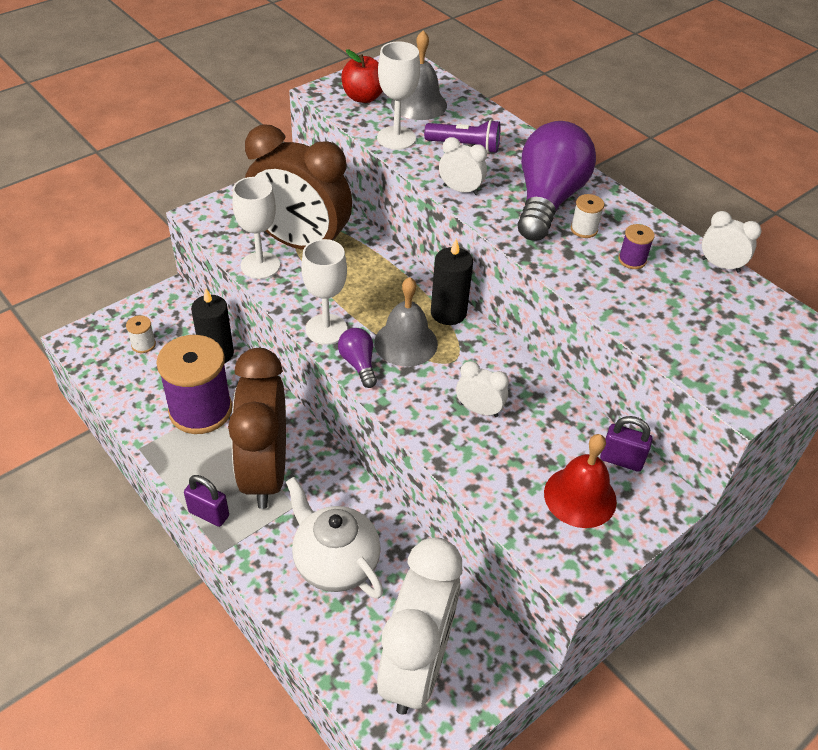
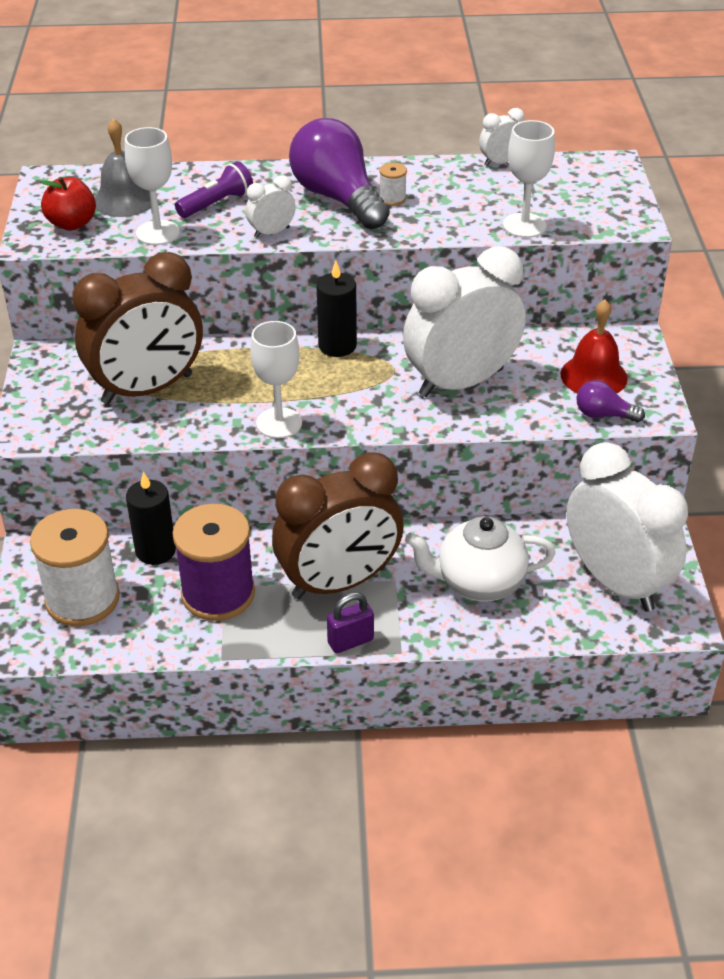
camera: 50 degrees left, 5 degrees down
(143, 344) = (82, 599): white spool -> white spool, size x2.45
(260, 265) = (147, 427): white goblet -> white goblet (524, 225)
(265, 472) = (339, 582): brown clock -> brown clock turned 60 degrees counterclockwise
(358, 364) = (341, 423): purple light bulb -> purple light bulb (603, 415)
(406, 343) = (346, 385): grey bell -> none
(479, 410) = (461, 382): white clock -> white clock, size x2.41
(621, 460) = (579, 339): purple padlock -> none
(632, 260) = (451, 195): purple spool -> none

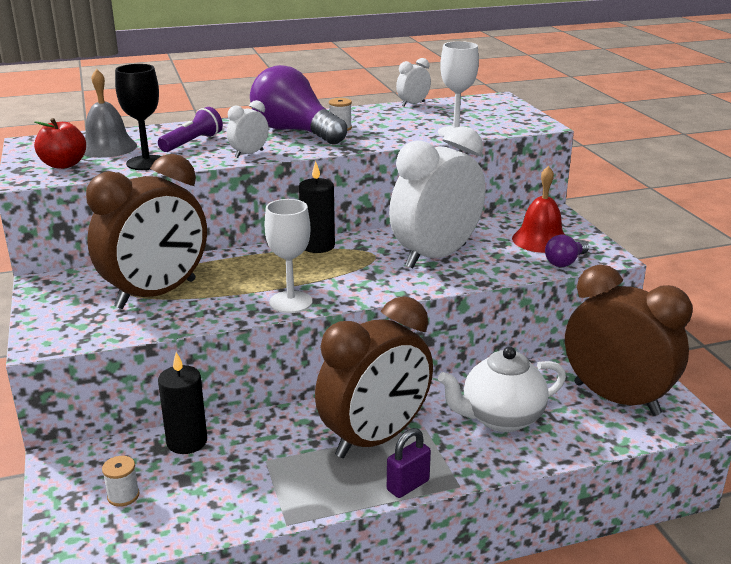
camera: 15 degrees left, 15 degrees down
(82, 599) = (123, 496): white spool -> white spool, size x0.41
(157, 233) = (146, 163): white goblet -> black goblet
(218, 594) = (262, 467): purple spool -> none
(603, 415) = (565, 262): purple light bulb -> purple light bulb turned 45 degrees counterclockwise
(616, 582) = (616, 399): white clock -> brown clock

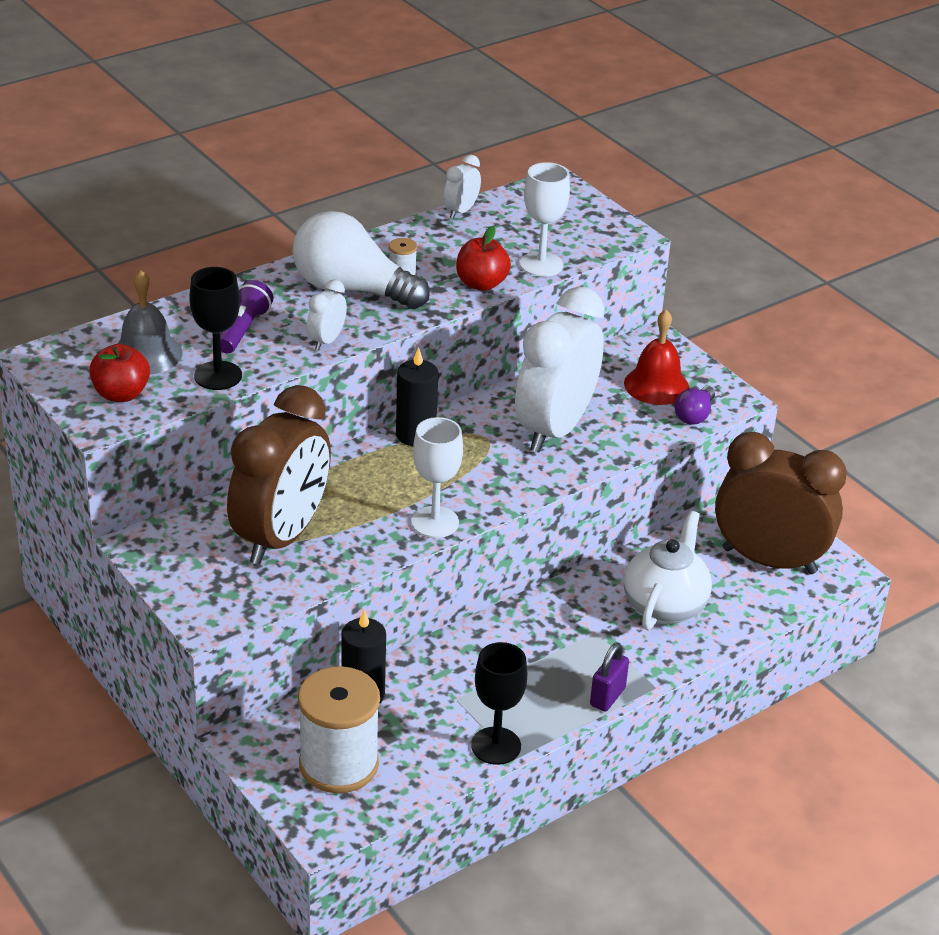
camera: 20 degrees left, 10 degrees up
(123, 496) = (338, 764): white spool -> white spool, size x2.45
(276, 508) = (496, 746): none -> black goblet
(295, 131) = (351, 289): purple light bulb -> white light bulb
(375, 439) = (552, 653): brown clock -> none
(399, 137) = (481, 284): none -> red apple
(500, 418) = (665, 606): white teapot -> white teapot turned 150 degrees clockwise

